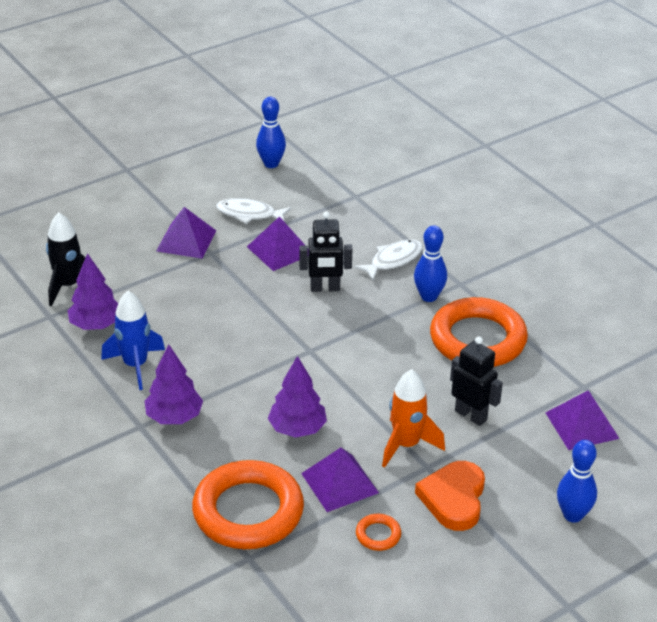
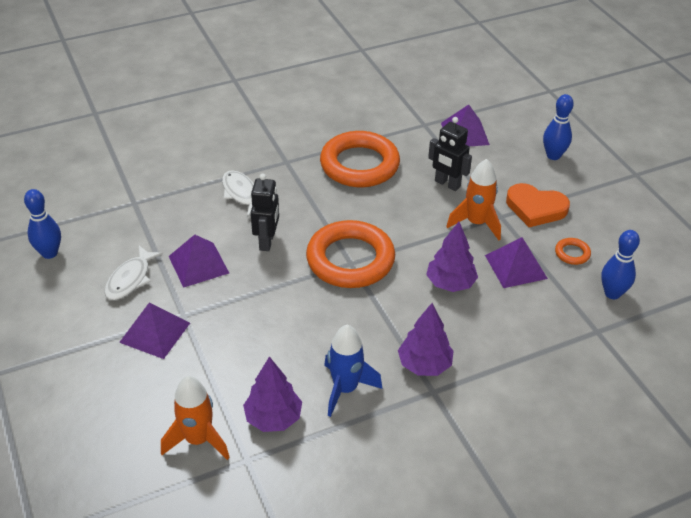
camera: 80 degrees left, 5 degrees up
(68, 286) = (198, 440): black rocket -> orange rocket
(248, 511) = (546, 326): orange ring -> orange ring (350, 260)
(429, 297) = (298, 181): blue bowling pin -> blue bowling pin (612, 293)
(471, 415) = (447, 184): black robot -> black robot turned 105 degrees counterclockwise

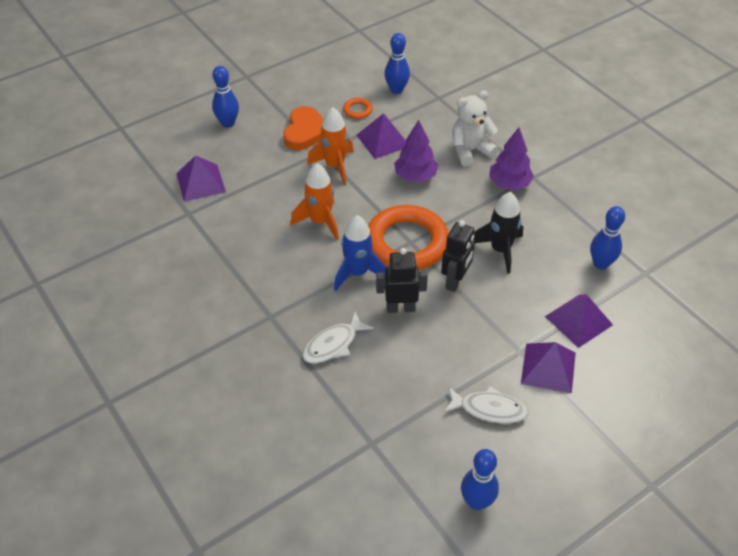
camera: 100 degrees left, 5 degrees up
(198, 264) = (449, 356): purple pyramid -> purple pyramid (578, 320)
(198, 440) = (644, 306): orange rocket -> orange rocket (320, 222)
(273, 418) = (601, 264): purple tree -> blue bowling pin
(320, 331) = (500, 250): none -> black rocket
(345, 389) = (553, 225): blue rocket -> blue rocket (357, 273)
(359, 165) = (265, 255): orange ring -> none
(447, 184) = (283, 189): black robot -> black robot (455, 281)
(489, 341) = (470, 151): none -> white teddy bear

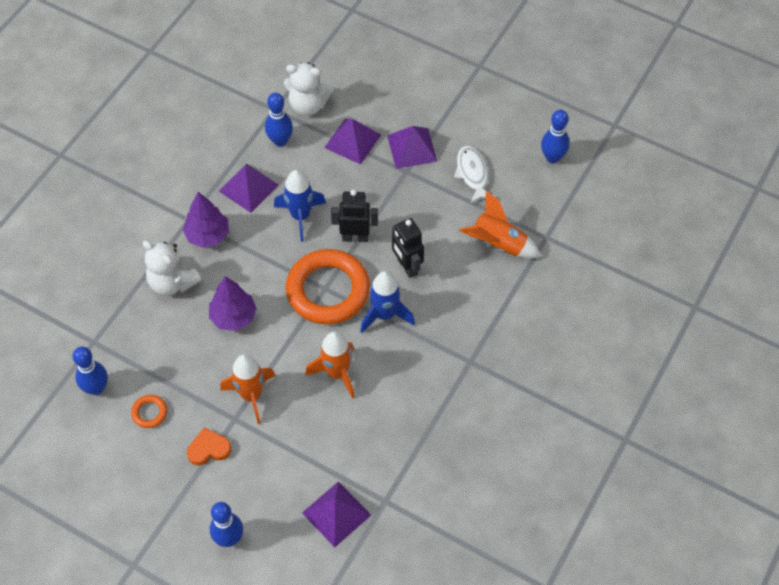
camera: 115 degrees left, 10 degrees up
(305, 132) = (209, 449): orange heart -> orange heart, size x0.65
(333, 344) = (472, 300): white fish -> none
(383, 140) = (190, 367): purple pyramid -> purple pyramid (248, 187)
(385, 394) = (498, 244): none -> orange rocket
(500, 250) = (300, 216): black rocket -> blue rocket
(642, 300) = (308, 105): none -> white teddy bear

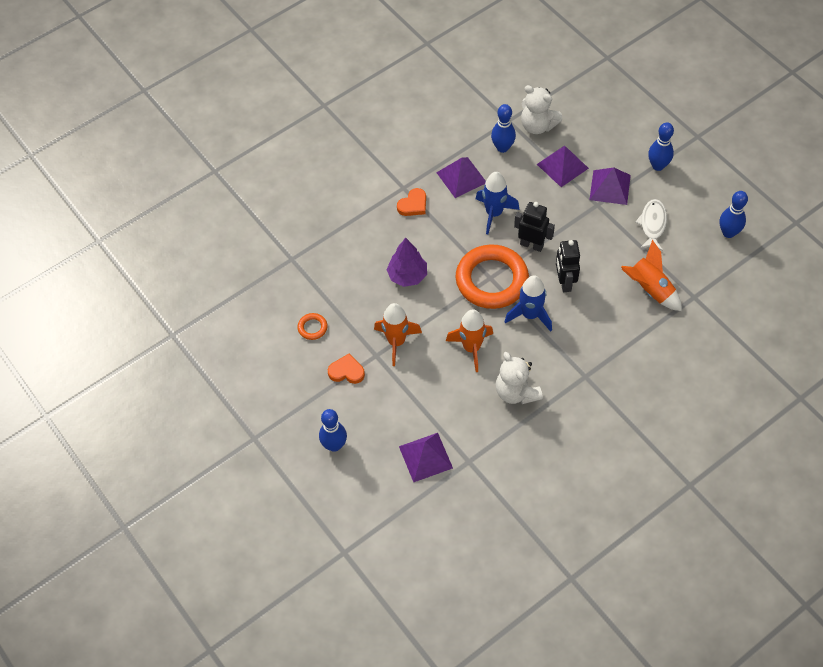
camera: 25 degrees right, 0 degrees up
(96, 388) = (279, 295): blue bowling pin -> blue bowling pin (658, 166)
(172, 283) = (370, 233): white teddy bear -> white teddy bear (516, 392)
(207, 235) = (413, 205): purple tree -> orange heart

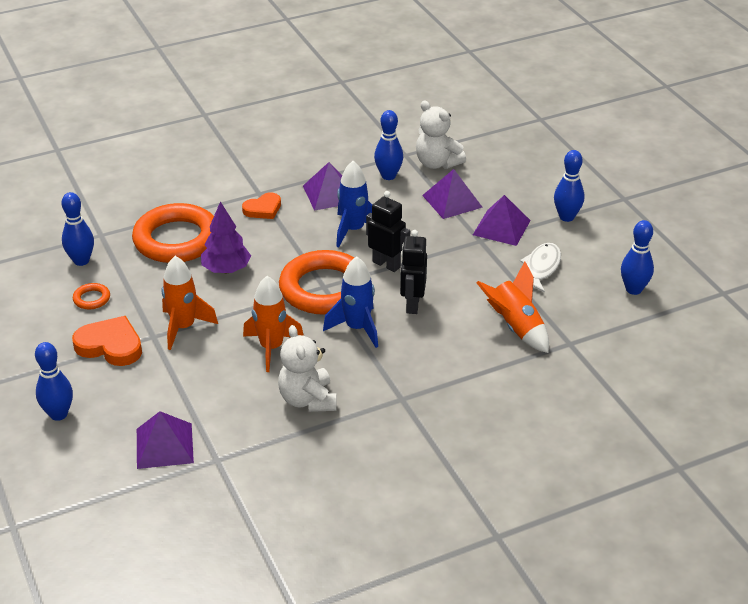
camera: 10 degrees right, 20 degrees down
(287, 290) = (81, 261): none -> blue bowling pin
(346, 371) = (110, 345): orange heart -> orange heart, size x1.53
(355, 252) = (176, 240): none -> orange ring

